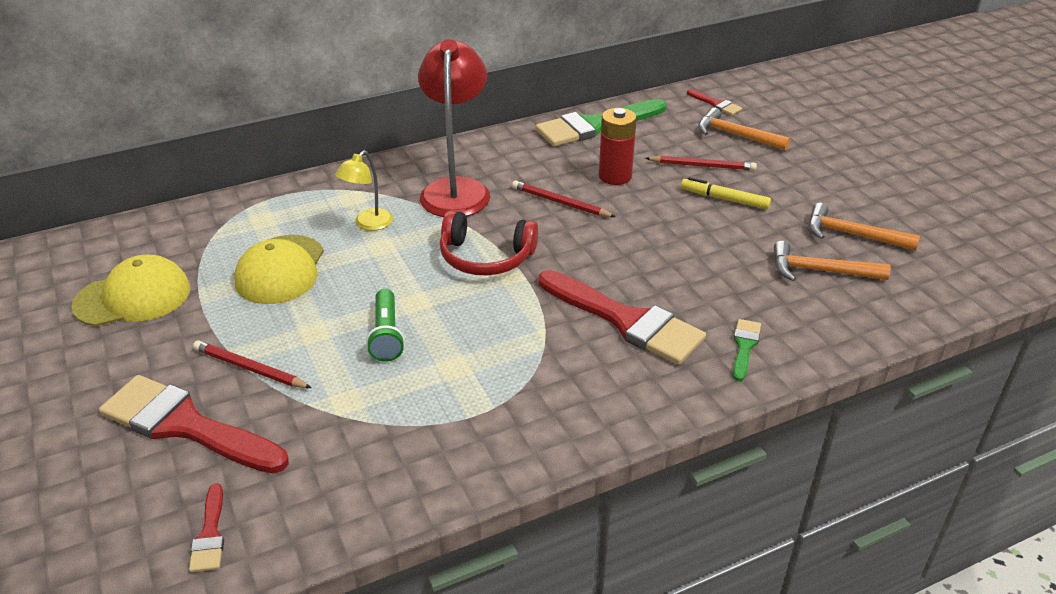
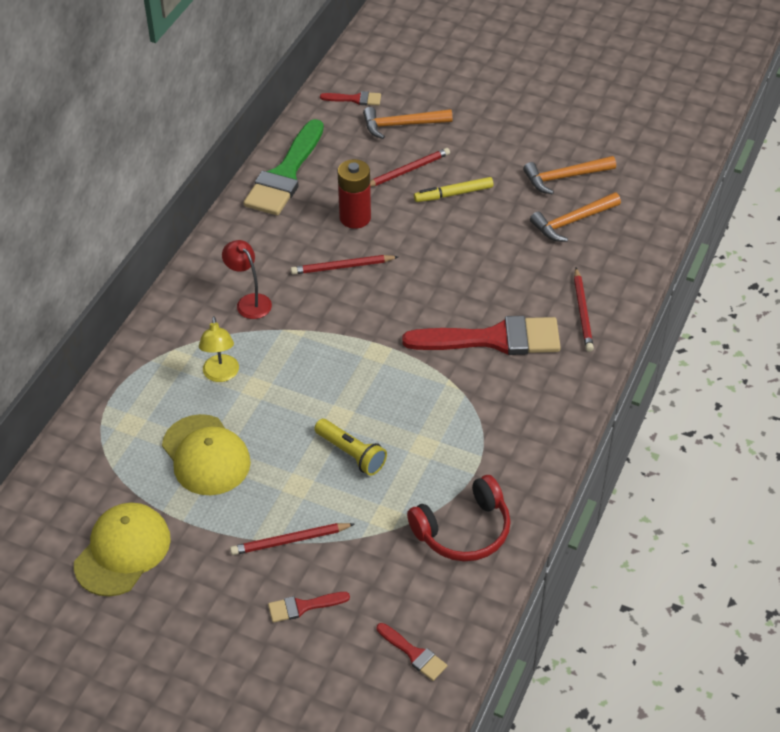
camera: 40 degrees left, 10 degrees up
(186, 426) = (303, 606): red brush -> red brush, size x0.45
(386, 335) = (351, 454): green flashlight -> yellow flashlight
(456, 189) = (249, 302): red lamp -> red lamp, size x0.51
(485, 257) = (344, 348): red headphones -> red headphones (463, 531)
(744, 346) = (582, 312): green brush -> red pencil

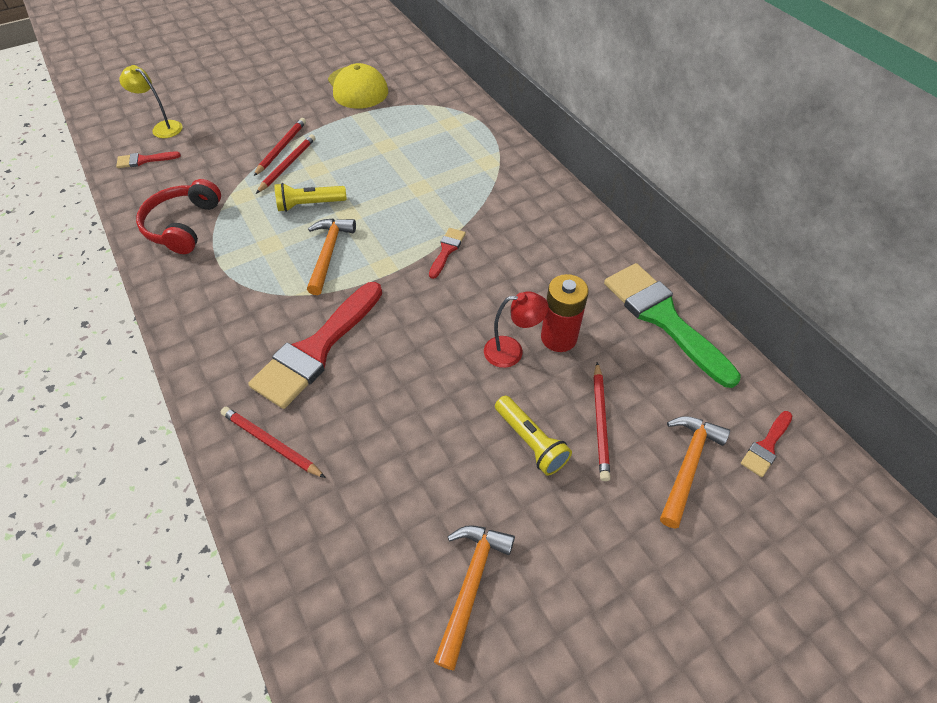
camera: 125 degrees right, 5 degrees up
(206, 455) = (388, 142): yellow cap -> none
(221, 375) = (450, 176): yellow lamp -> yellow lamp (162, 127)
(249, 302) = (511, 221): red lamp -> red lamp (512, 351)
(303, 606) = (233, 134): red brush -> red brush (447, 250)
(342, 267) = (500, 295): red pencil -> red pencil (288, 165)
(453, 194) = (530, 442): yellow marker -> yellow flashlight
(572, 222) = (393, 533): orange hammer -> orange hammer (328, 253)

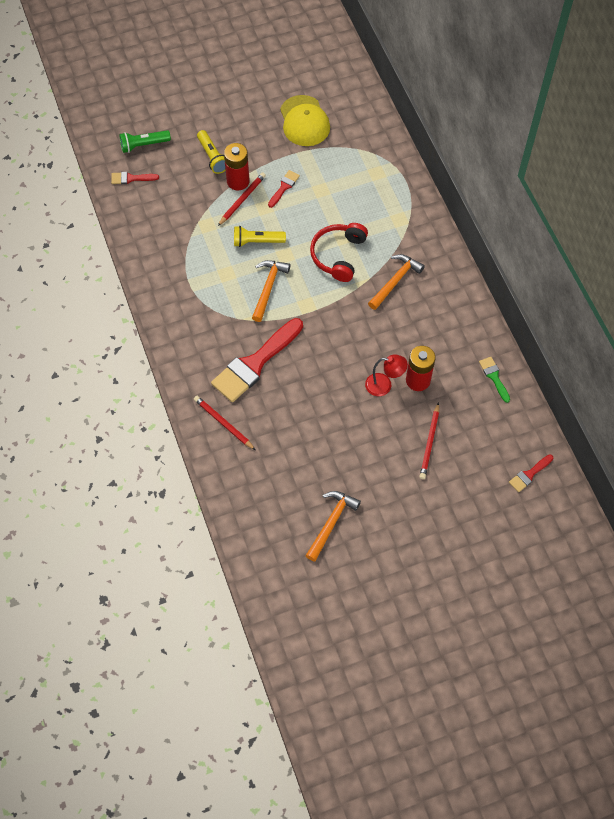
camera: 10 degrees right, 10 degrees up
(162, 127) = (143, 145): yellow lamp -> green flashlight
(183, 225) = (164, 247): red headphones -> red headphones (338, 255)
(281, 148) = (238, 181): red pencil -> red battery
(447, 250) = (353, 298): red brush -> red brush (284, 187)
(530, 442) = (383, 448): yellow flashlight -> yellow flashlight (212, 157)
(663, 318) = (494, 377): green brush -> green brush, size x0.45
(687, 465) = (475, 478): orange hammer -> orange hammer (395, 281)

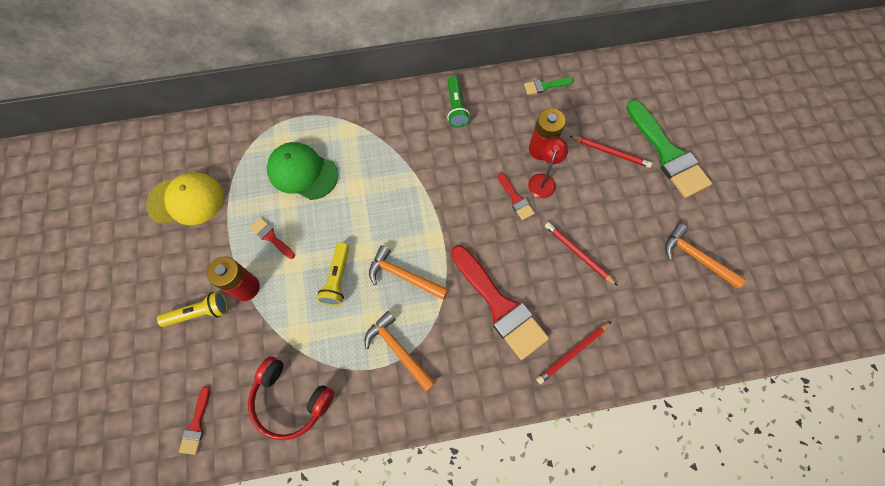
camera: 80 degrees left, 5 degrees up
(143, 145) = (148, 400): green flashlight -> green flashlight (456, 107)
(242, 200) = (274, 287): red pencil -> red pencil (578, 253)
(338, 255) = (377, 196): red headphones -> red headphones (290, 400)
(349, 195) = (302, 172): none -> green cap
(395, 281) = (422, 148): orange hammer -> orange hammer (398, 350)
(441, 495) = (667, 153): none -> green brush
(529, 474) = (647, 80): red brush -> red brush (516, 199)

